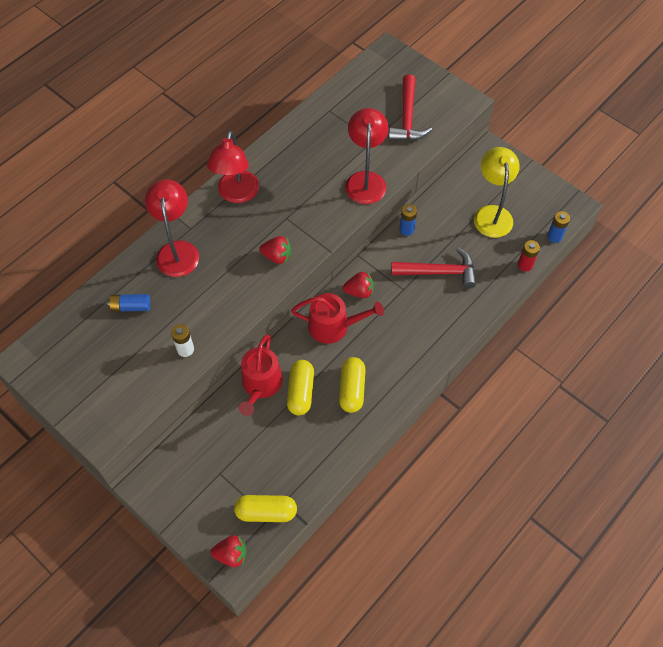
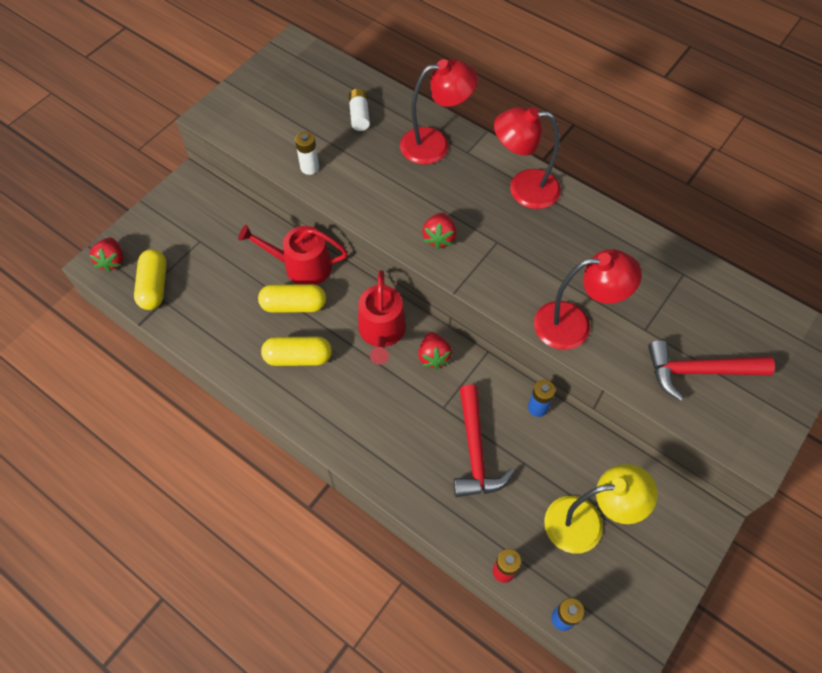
camera: 85 degrees right, 0 degrees up
(131, 307) = (359, 115): blue battery -> white battery

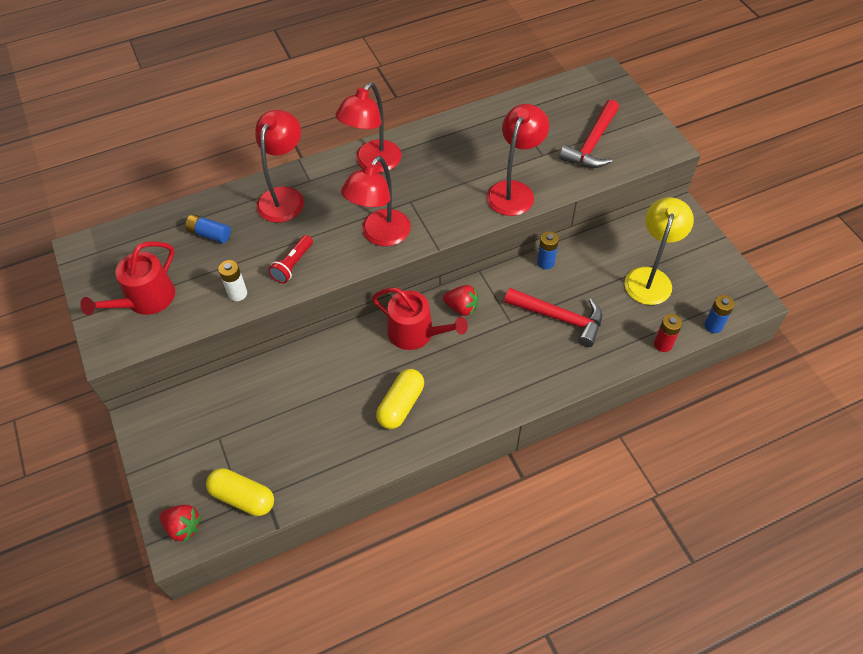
camera: 60 degrees left, 5 degrees down
(294, 305) = (346, 387): yellow capsule -> none
(301, 266) = (309, 364): red watering can -> red watering can (145, 300)
(359, 115) = (209, 234): white battery -> blue battery
(363, 189) = (293, 265): none -> red flashlight
(439, 238) = (380, 235): red strawberry -> red lamp

